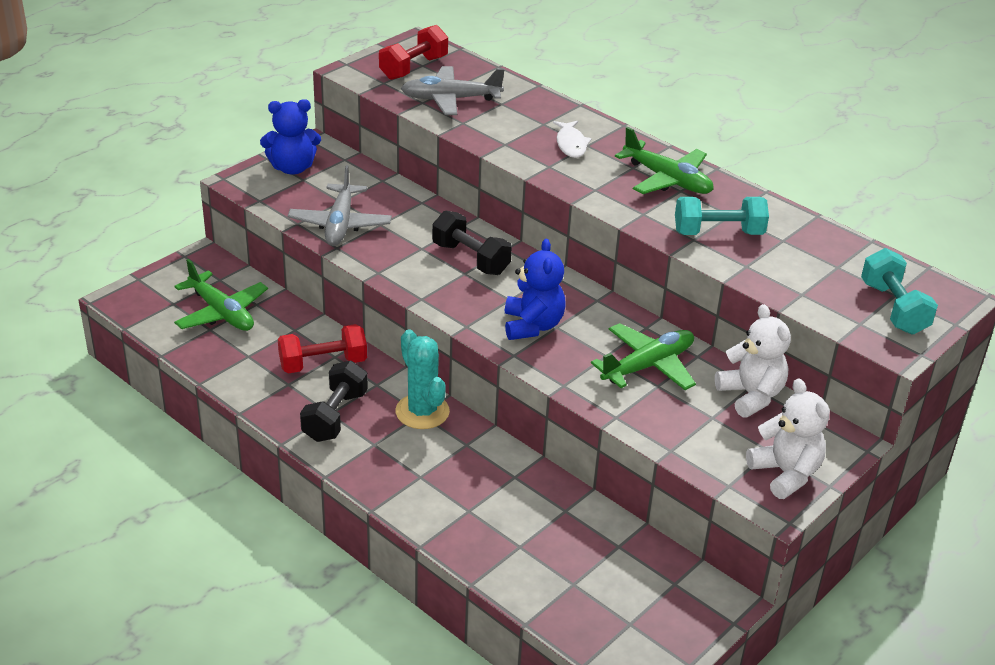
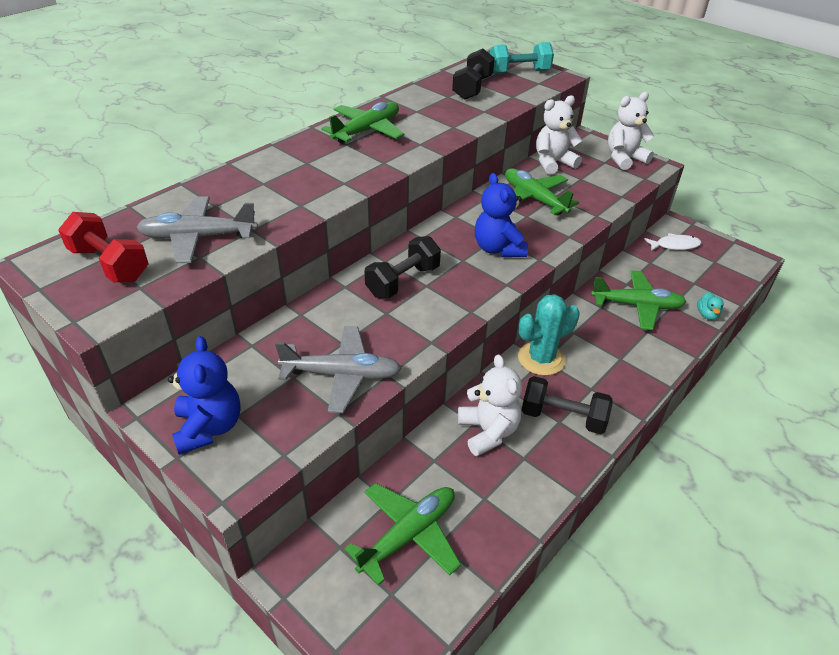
camera: 90 degrees left, 5 degrees up
(323, 364) = (488, 432): red dumbbell -> white teddy bear
(450, 99) = (198, 237): grey plane -> grey plane turned 90 degrees clockwise
(502, 579) = (707, 314): none -> turquoise duck
(518, 511) = (637, 305): none -> green plane
(532, 326) = (498, 249): blue teddy bear -> blue teddy bear turned 105 degrees counterclockwise
(571, 144) = (305, 170): white fish -> white fish (674, 245)
(718, 233) = (443, 117): turquoise dumbbell -> none
(817, 261) = (472, 88): none -> black dumbbell

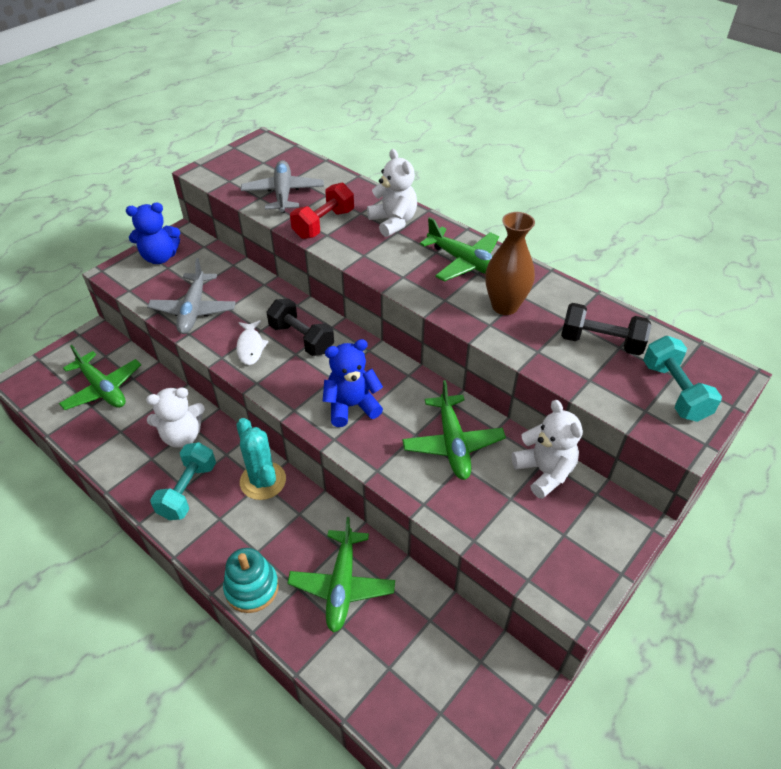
camera: 90 degrees right, 5 degrees up
(109, 264) = (255, 165): red dumbbell -> red dumbbell (324, 224)
(429, 118) = (504, 306): none -> brown vase
(534, 199) = (452, 444): green plane -> green plane turned 120 degrees clockwise
(563, 417) = (188, 490): black dumbbell -> turquoise dumbbell
(624, 159) = (580, 562): white teddy bear -> white teddy bear (393, 222)
(657, 359) = (252, 588): none -> turquoise stacking toy
(674, 245) = (473, 663): white fish -> white fish (250, 347)
(707, 314) = (325, 666): turquoise duck -> none

